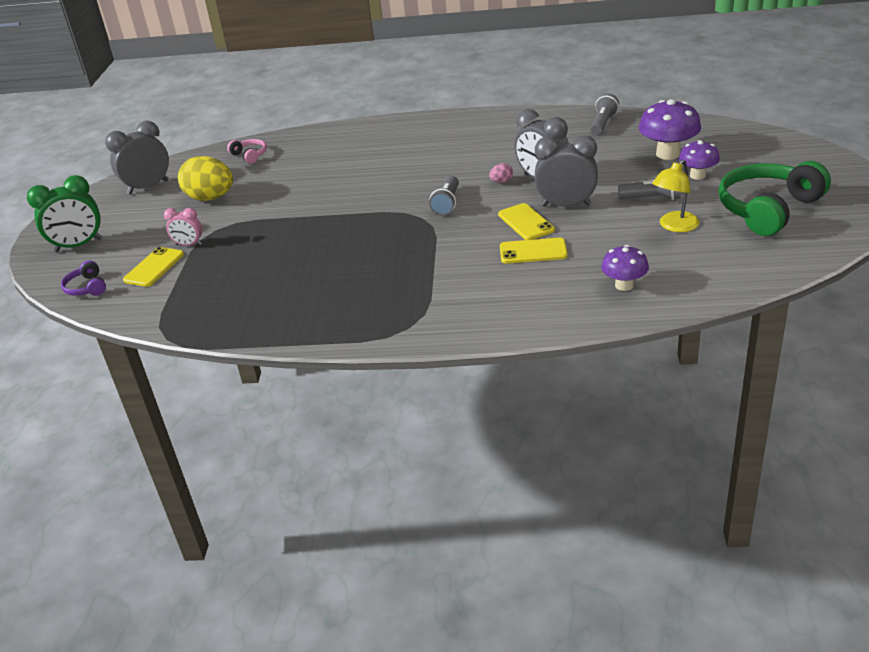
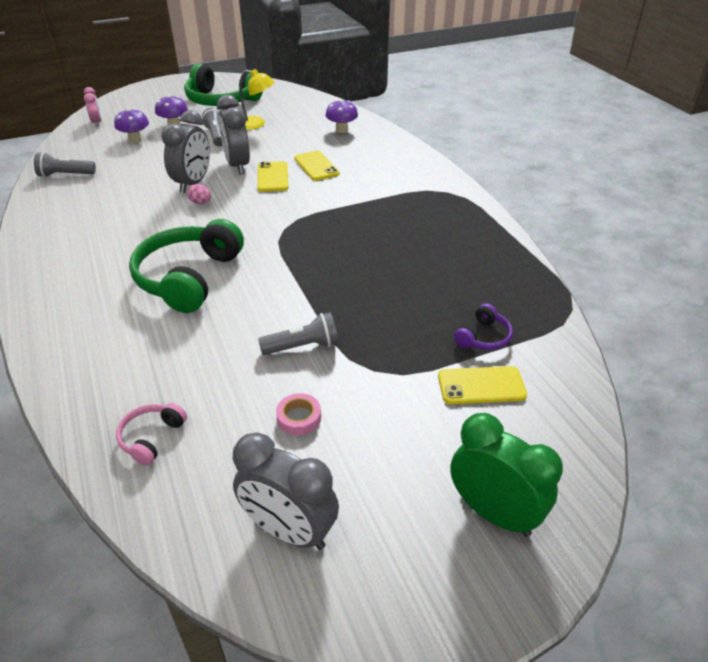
camera: 120 degrees left, 5 degrees up
(87, 287) = (562, 429): purple headphones -> purple headphones (483, 337)
(189, 245) = (419, 378): pink clock -> pink clock (97, 122)
(210, 198) = (299, 418): yellow egg -> pink tape
(388, 171) = (188, 278): none -> green headphones
(447, 203) = (252, 221): grey flashlight -> grey flashlight (302, 346)
(526, 222) = (272, 177): yellow phone -> yellow phone turned 45 degrees counterclockwise
(668, 154) = (135, 139): purple mushroom -> purple mushroom, size x0.63

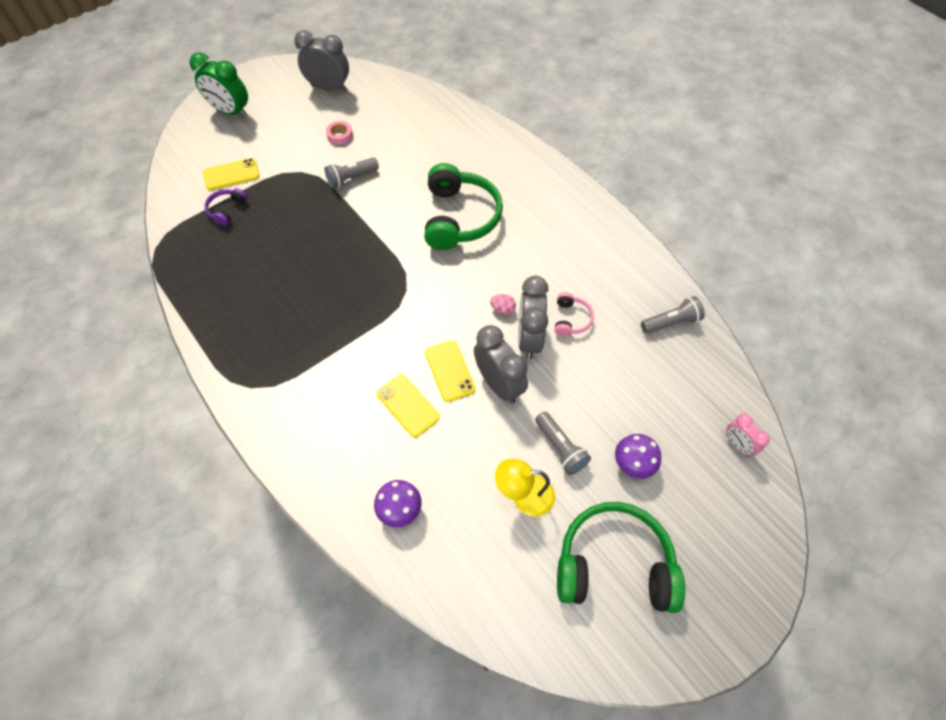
camera: 165 degrees right, 20 degrees up
(135, 139) = (655, 413): purple mushroom -> none
(151, 437) = (416, 111): pink headphones -> pink headphones (571, 319)

